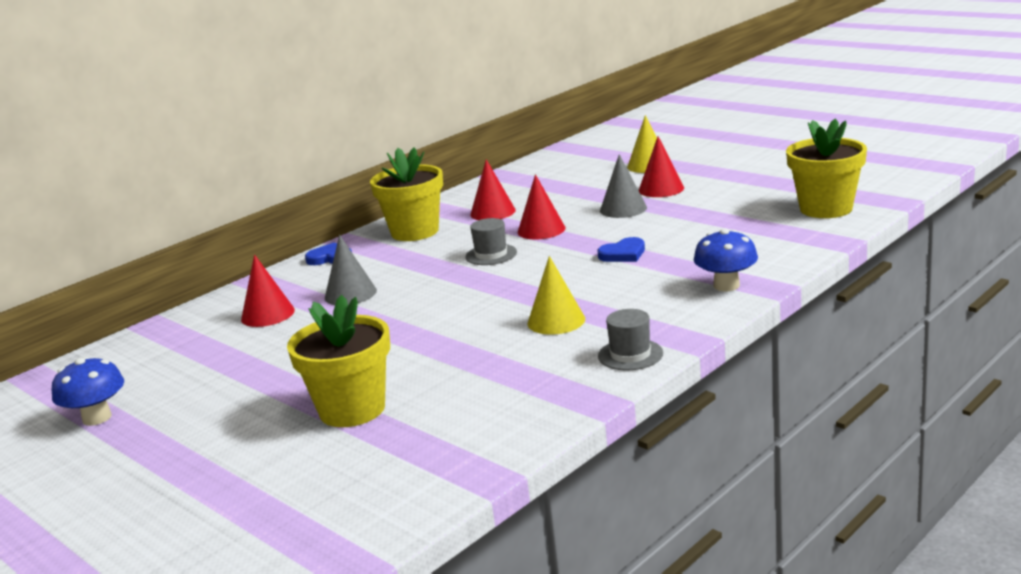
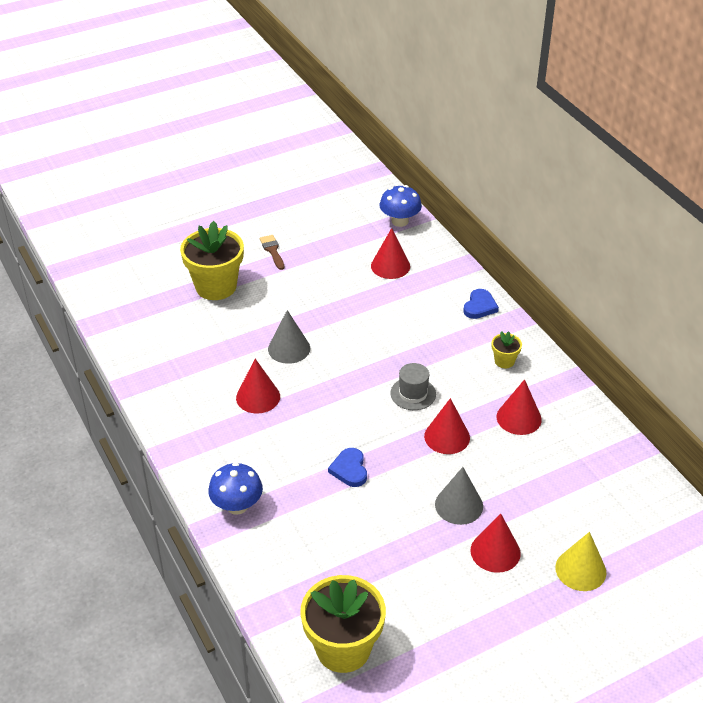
camera: 105 degrees right, 20 degrees up
(97, 418) = (294, 194): blue mushroom -> blue mushroom (400, 221)
(251, 394) = (272, 250): none -> brown brush
(350, 294) = (394, 307): grey cone -> grey cone (289, 348)
(415, 232) = (504, 361): yellow flower pot -> yellow flower pot, size x0.46
(556, 321) = (258, 397): yellow cone -> red cone
(630, 355) = (176, 417): grey hat -> none

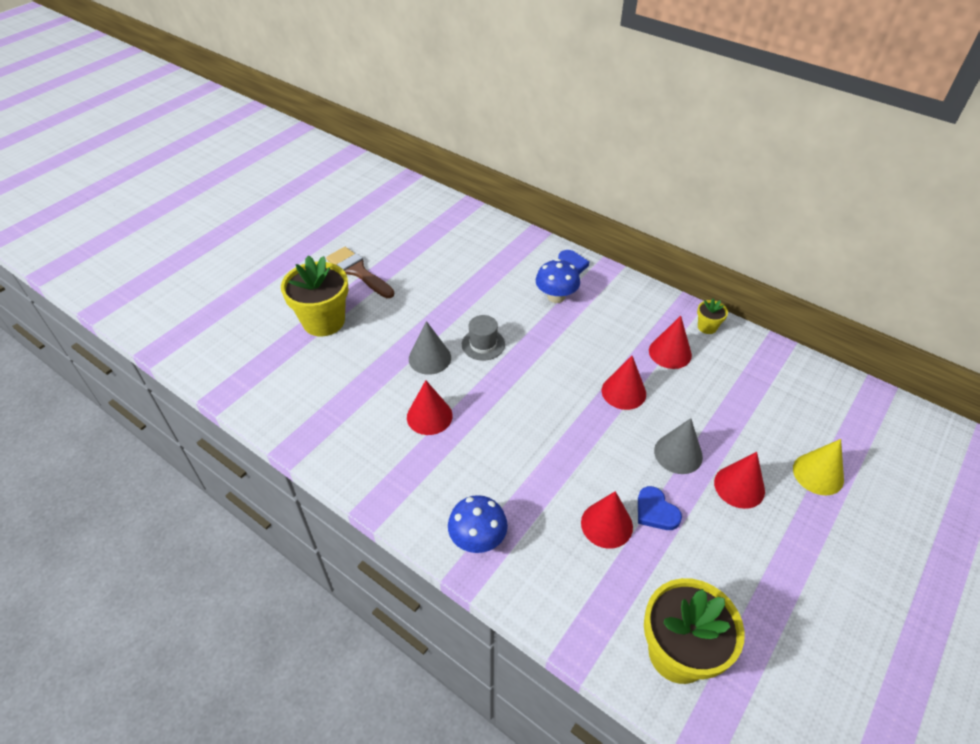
camera: 25 degrees left, 5 degrees up
(272, 250) = (358, 271): brown brush -> brown brush, size x1.72
(349, 469) = (560, 457): blue heart -> blue heart (656, 511)
(390, 266) = (473, 254): red cone -> red cone (606, 524)
(400, 221) = (456, 213): blue mushroom -> blue mushroom (556, 296)
(413, 394) = (568, 362): grey hat -> grey hat (483, 344)
(504, 361) = (623, 306): yellow flower pot -> yellow flower pot (707, 327)

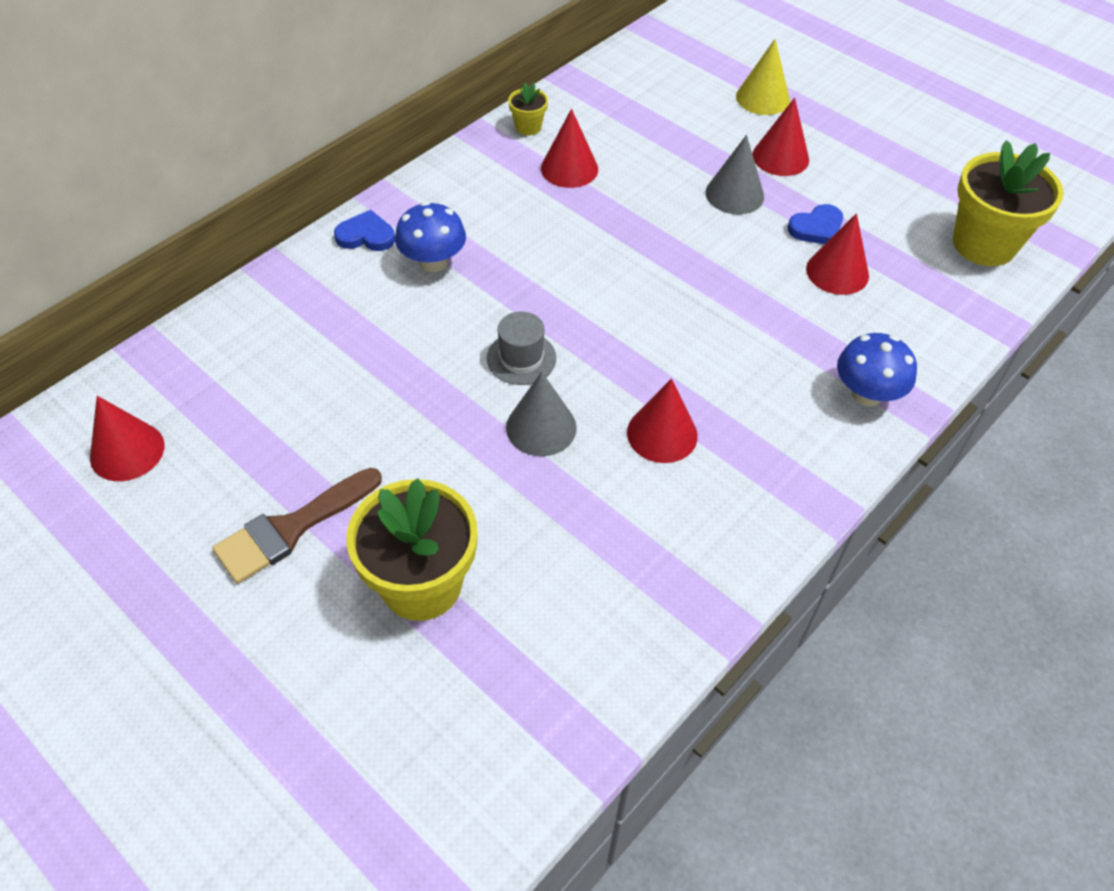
camera: 85 degrees left, 5 degrees up
(623, 392) = (633, 223): red cone -> red cone (127, 451)

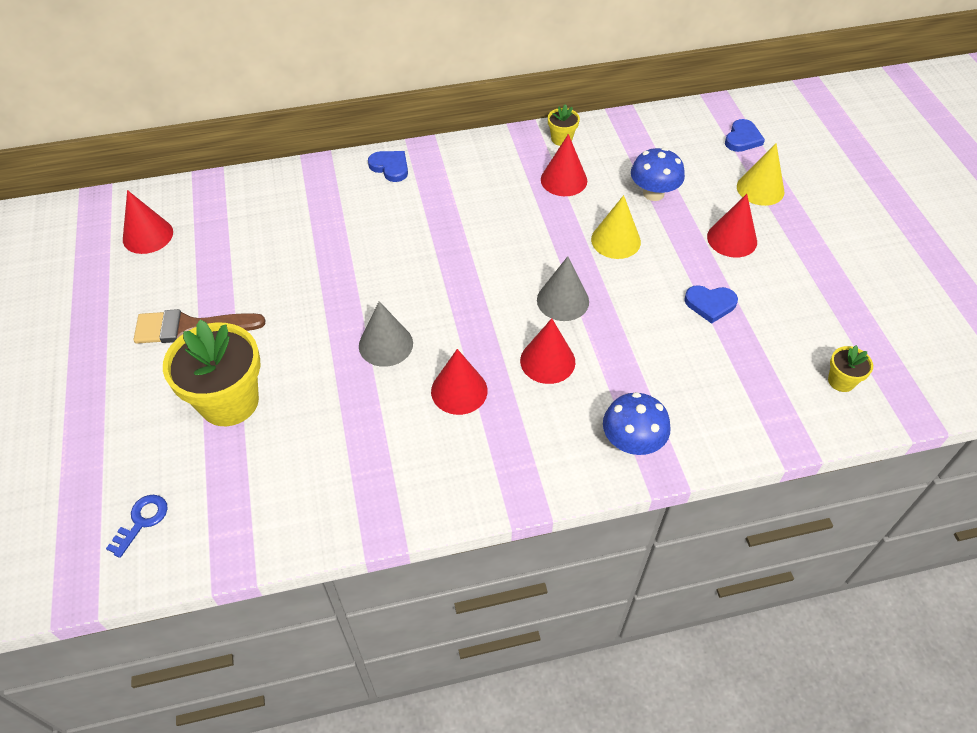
camera: 35 degrees right, 0 degrees up
(433, 262) = (416, 203): blue mushroom -> blue mushroom (653, 193)
(445, 776) = (142, 521): none -> blue key
(521, 358) = (414, 293): grey hat -> none
(676, 207) = (615, 240): none -> yellow cone
(704, 56) = (742, 138): none -> blue heart
(734, 194) = (669, 251): grey cone -> grey cone (563, 300)
(837, 272) = (695, 344): red cone -> red cone (547, 361)
(984, 244) = (841, 381): yellow flower pot -> yellow flower pot, size x0.46

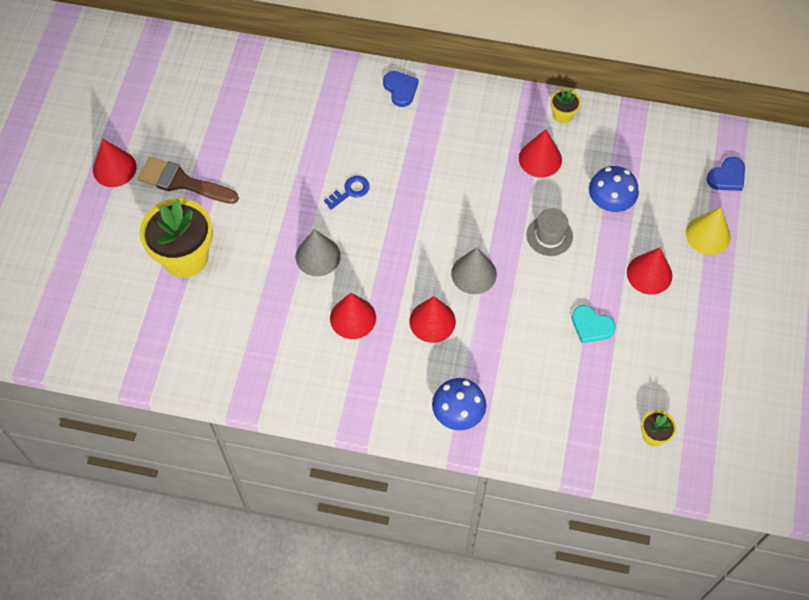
camera: 25 degrees right, 10 degrees up
(142, 521) = (93, 325): blue key -> blue key (350, 191)
(148, 235) = (182, 84): red cone -> red cone (114, 168)
(615, 240) = (549, 236): yellow cone -> grey hat
(710, 304) = (591, 326): blue heart -> turquoise heart

